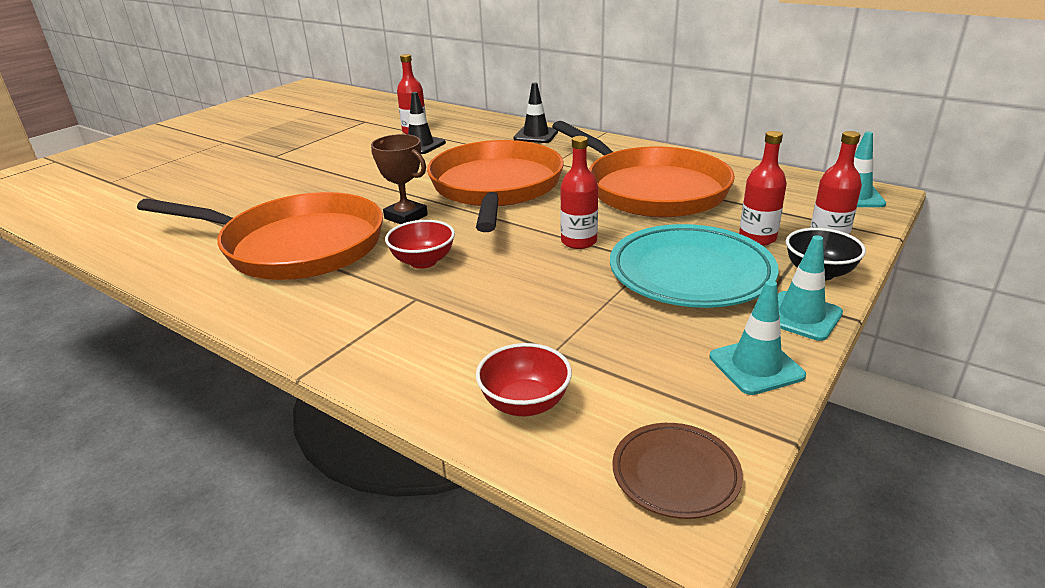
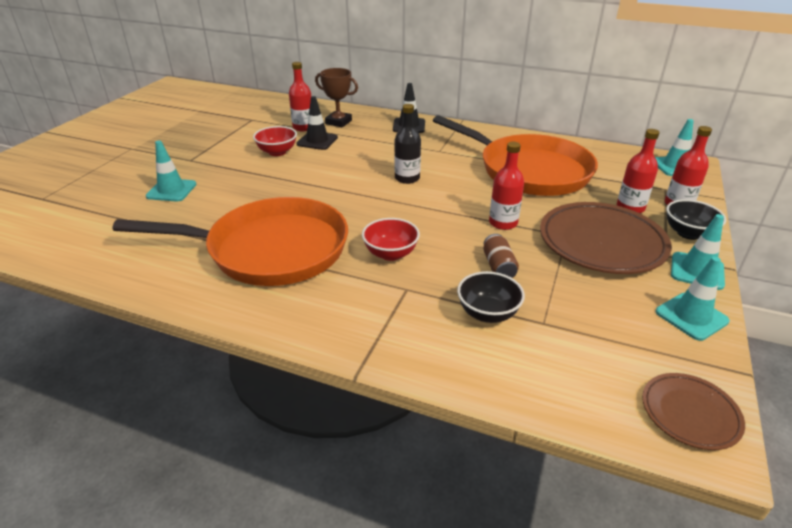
camera: 15 degrees left, 5 degrees up
(236, 183) = (171, 190): none -> turquoise traffic cone
(406, 217) = (349, 212): brown trophy -> brown trophy (338, 122)
(493, 333) = (487, 313): none -> black bowl
(496, 188) = (407, 178): orange pan -> black bottle
(525, 403) = (550, 372): red bowl -> red bowl (277, 152)
(541, 286) = (498, 266): none -> brown can
(690, 273) = (601, 243): turquoise plate -> brown plate

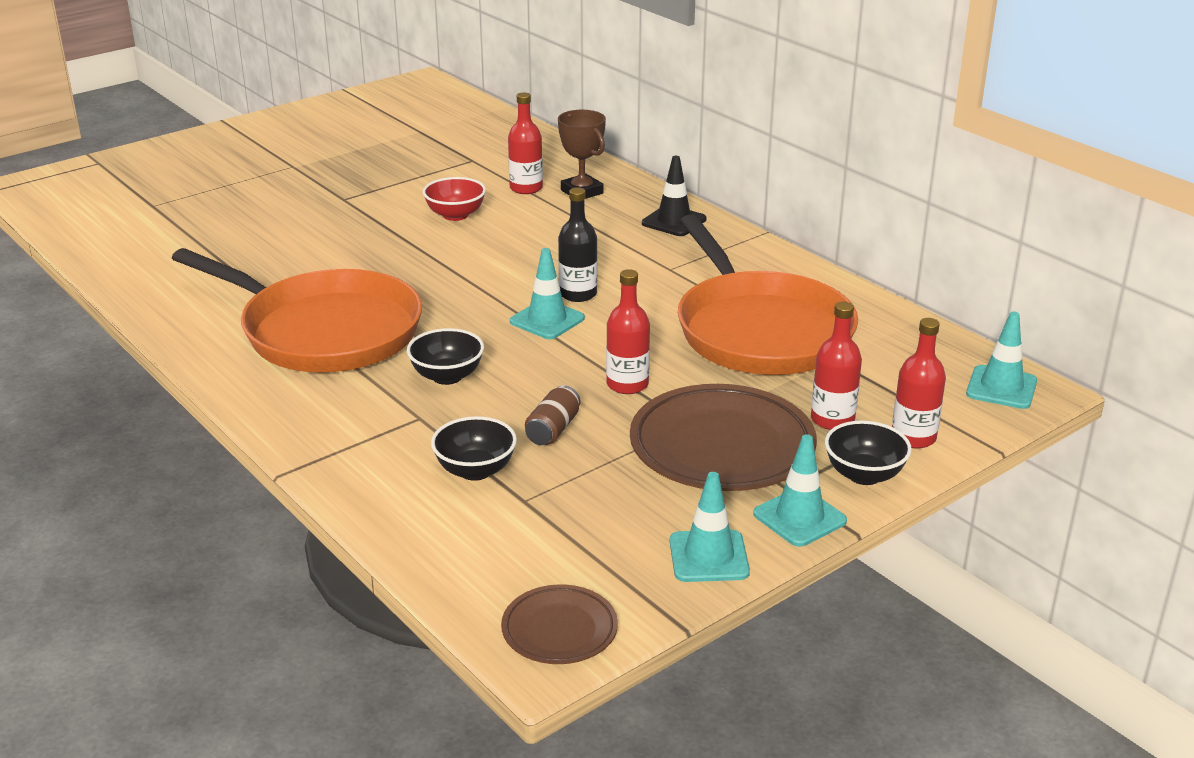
camera: 30 degrees right, 5 degrees down
(171, 190) = (288, 232): turquoise traffic cone -> turquoise traffic cone (547, 320)
(317, 141) = (522, 212): black traffic cone -> none
(390, 254) = (447, 376): red bowl -> black bowl

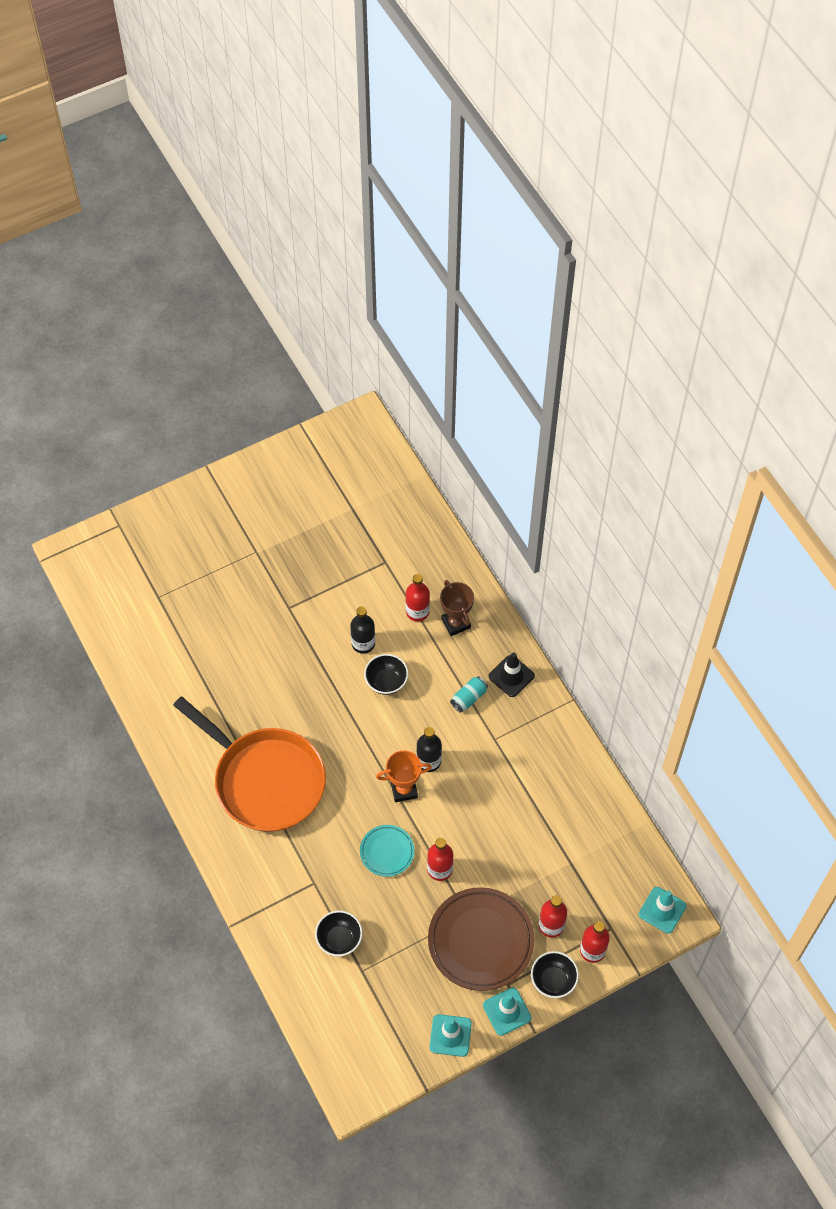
camera: 10 degrees right, 30 degrees up
(447, 376) = (334, 843): black bowl -> black bowl (386, 682)
(455, 215) = (363, 643): red bowl -> black bottle
(535, 376) = (387, 852): none -> turquoise plate
(547, 320) = (404, 789): turquoise traffic cone -> orange trophy
(553, 430) = (388, 908): brown can -> none
(559, 630) = (363, 1078): brown plate -> none
(619, 241) = (468, 698): none -> turquoise can
(759, 330) = (534, 823): orange pan -> none

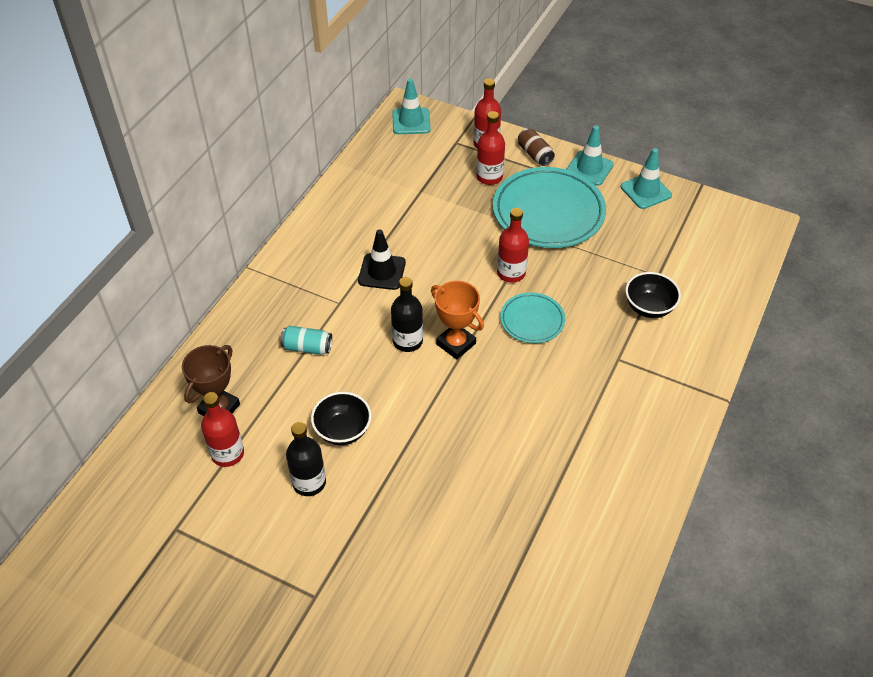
camera: 125 degrees left, 10 degrees down
(265, 780) = (554, 472): orange pan -> none
(480, 941) = (548, 212): brown plate -> turquoise plate
(511, 676) = (254, 326): black traffic cone -> black traffic cone (382, 272)
(553, 980) = (534, 154): black bowl -> brown can

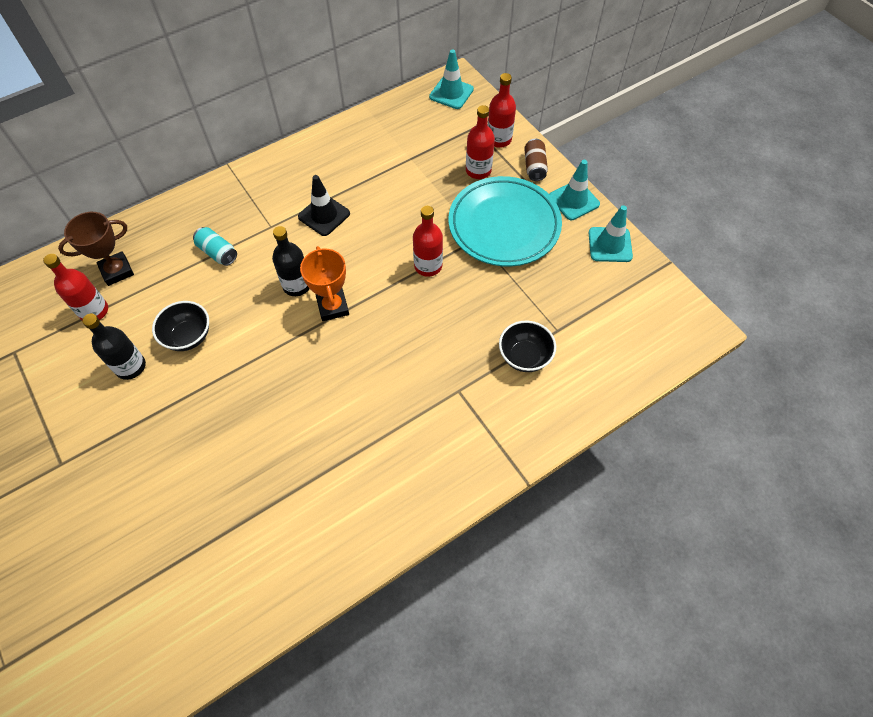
camera: 30 degrees right, 10 degrees up
(532, 320) = (411, 318): turquoise plate -> none

